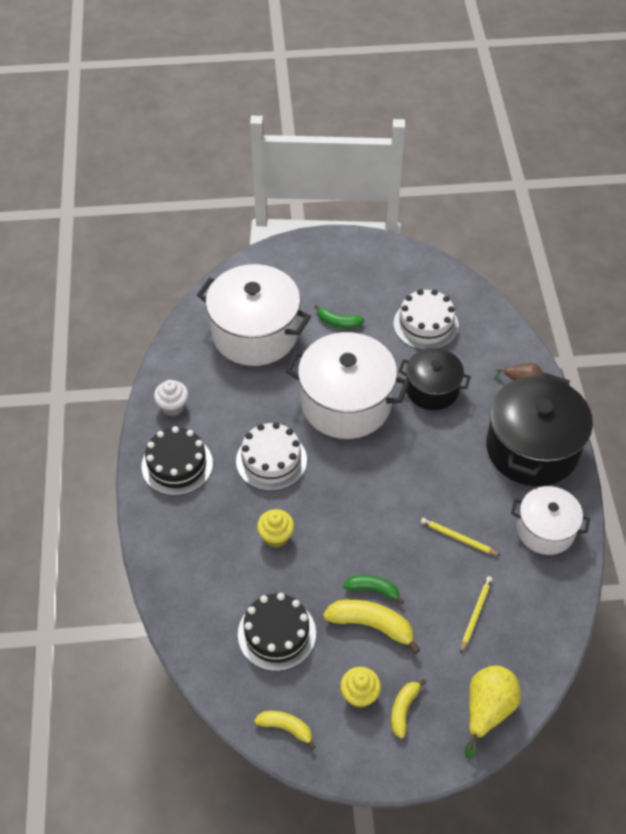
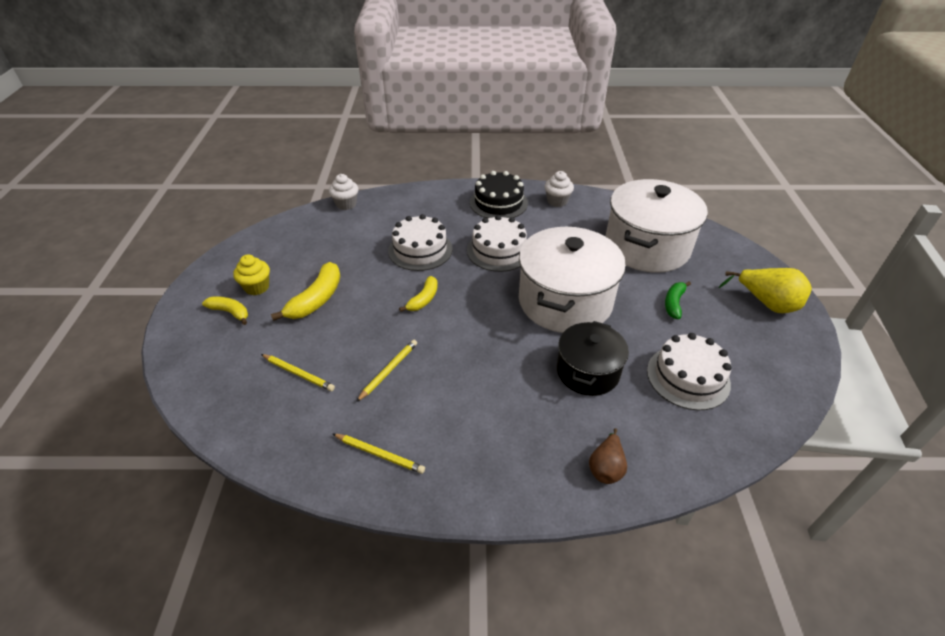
camera: 95 degrees right, 10 degrees down
(185, 637) = (346, 204): none -> white cupcake
(276, 536) = (420, 250): yellow cupcake -> white cake
(276, 634) = (331, 246): black cake -> none
(286, 728) = (251, 247): yellow banana -> yellow banana (423, 299)
(373, 589) = (351, 303): green banana -> none
(487, 710) = (198, 369): yellow pear -> yellow pear (766, 303)
(532, 448) = (499, 461): black pot -> none
(545, 530) = (379, 454): white pot -> yellow pencil

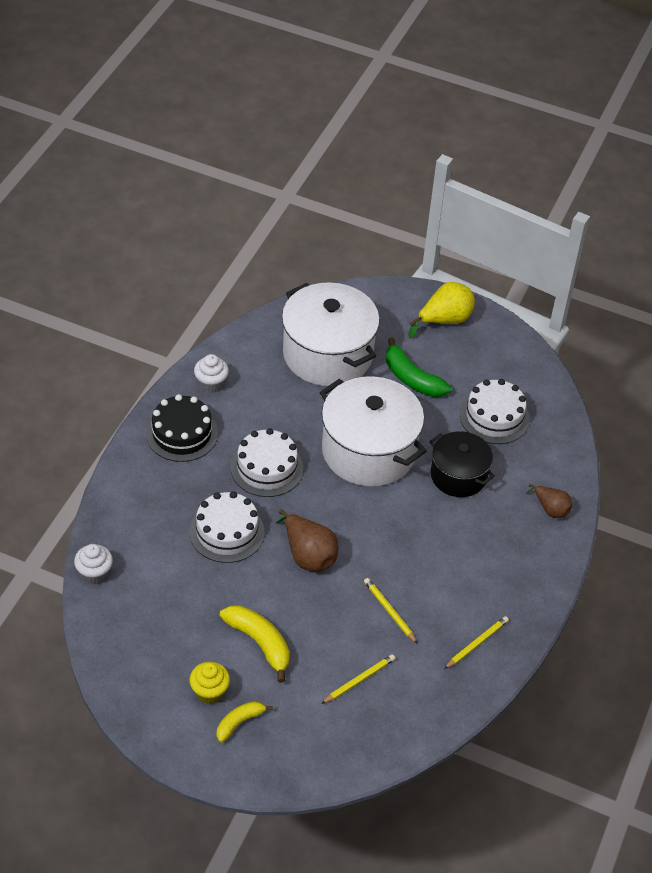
camera: 70 degrees left, 5 degrees up
(423, 299) = (308, 555): yellow banana -> brown pear
(674, 303) = (412, 379): green banana -> green banana, size x1.61

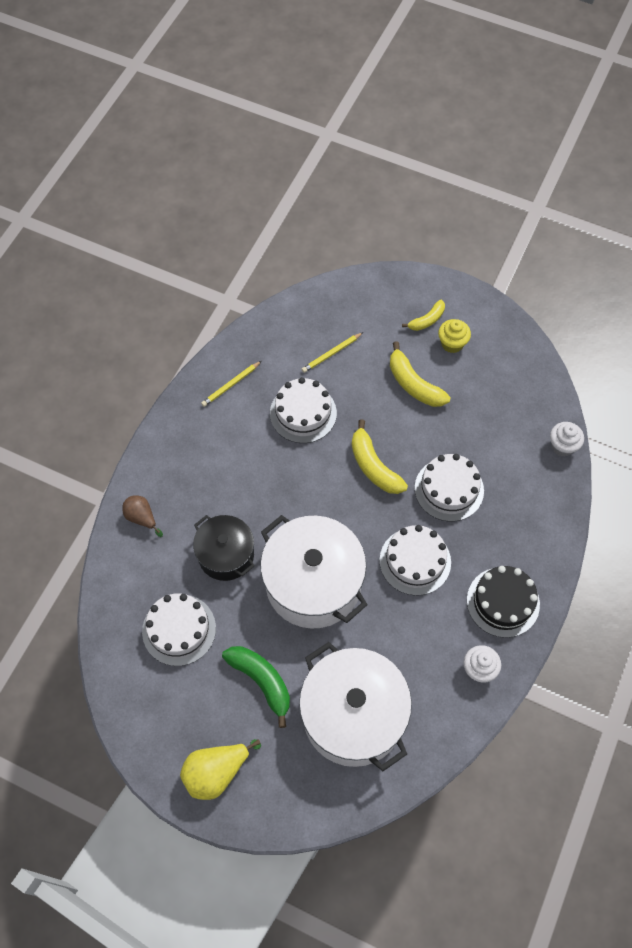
camera: 175 degrees left, 15 degrees up
(308, 555) = (374, 466): brown pear -> yellow banana
(389, 611) = (303, 413): yellow pencil -> white cake

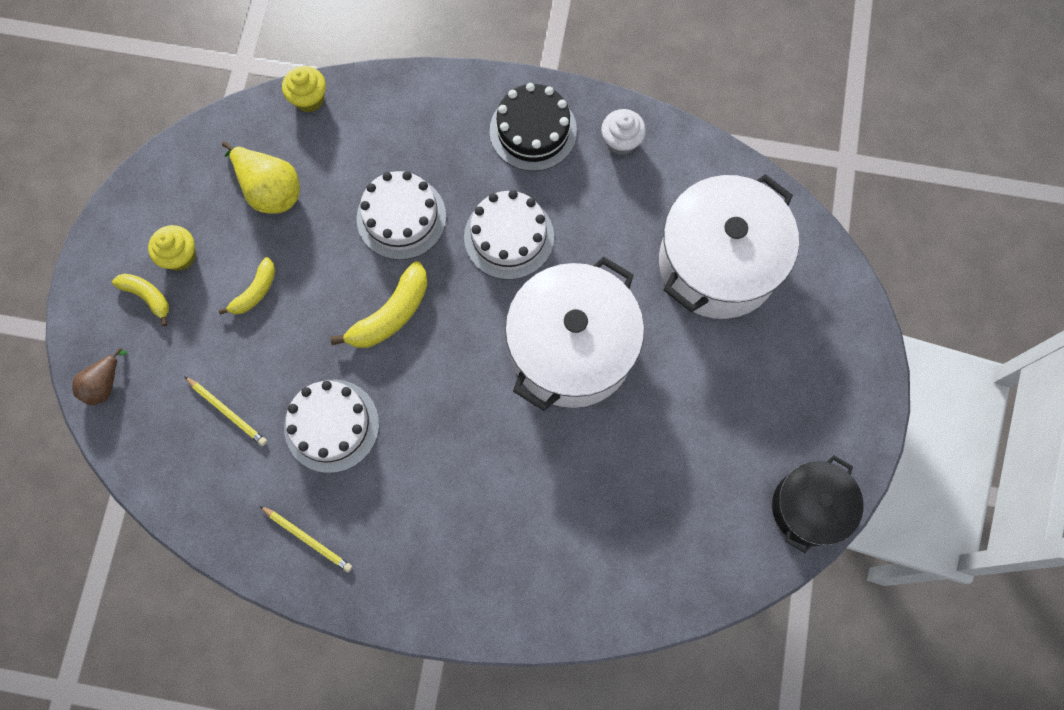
camera: 105 degrees left, 10 degrees up
(142, 518) = (543, 598): brown pear -> brown pear (104, 384)
(179, 629) = (680, 496): white cake -> none
(216, 772) = (833, 397): yellow pear -> yellow pear (270, 190)
(226, 555) = (564, 468): black pot -> black pot (809, 507)
(261, 681) = (712, 376): green banana -> none
(414, 384) = (255, 292): yellow banana -> yellow banana, size x0.62
(562, 446) = (309, 99): white cupcake -> yellow cupcake

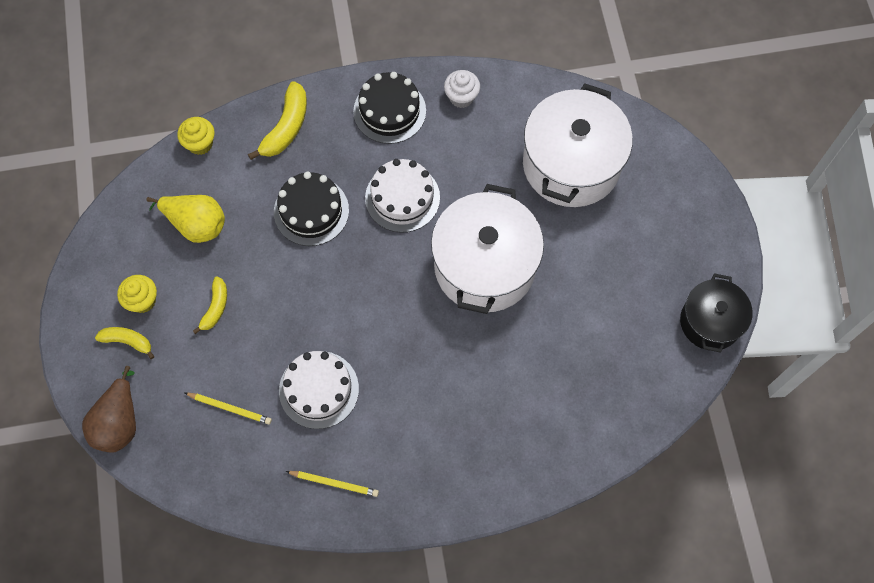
camera: 20 degrees left, 5 degrees down
(104, 384) = (119, 422): brown pear -> brown pear, size x1.60
(391, 314) = (332, 288): yellow banana -> yellow banana (286, 127)
(401, 217) = (311, 211): white cake -> black cake

